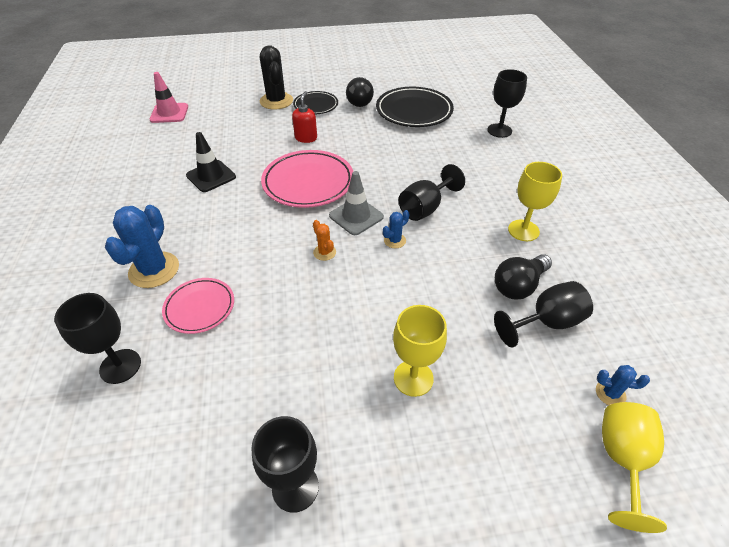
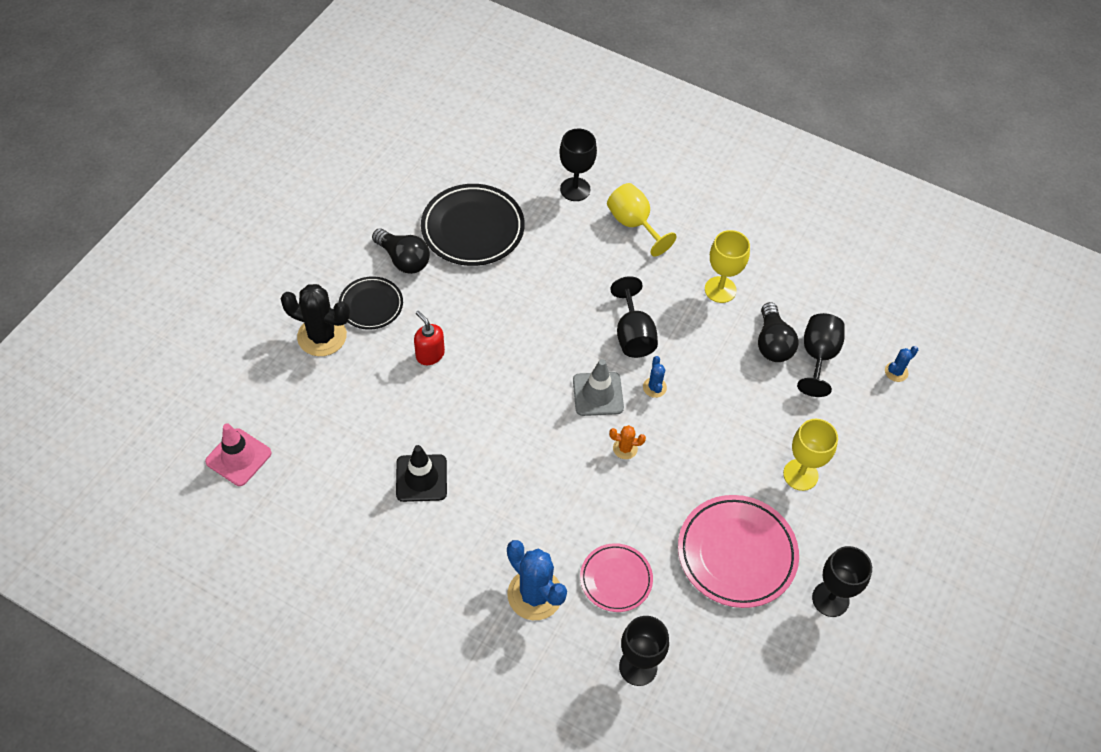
camera: 55 degrees left, 10 degrees up
(308, 182) = (512, 400): pink plate -> pink plate (736, 553)
(622, 459) = (939, 408): yellow goblet -> yellow goblet (634, 224)

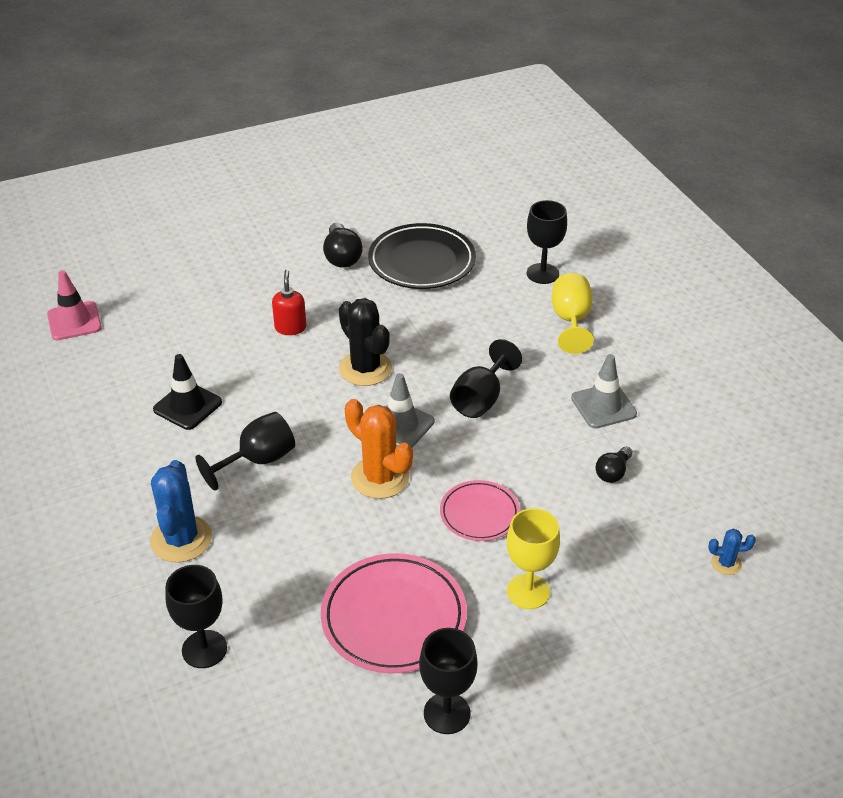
camera: 40 degrees right, 15 degrees down
(322, 336) = (222, 276): black cactus -> black cactus (365, 369)
(371, 305) = (282, 274): black plate -> none
(616, 579) = (261, 570): pink plate -> pink plate (479, 514)
(625, 448) = (380, 478): orange cactus -> orange cactus, size x2.07
(654, 387) = (458, 447): blue cactus -> none
(720, 289) = (603, 406): yellow goblet -> grey traffic cone
(772, 343) = (613, 472): black light bulb -> black light bulb, size x0.63
(818, 356) = (650, 506): black goblet -> black goblet (258, 460)

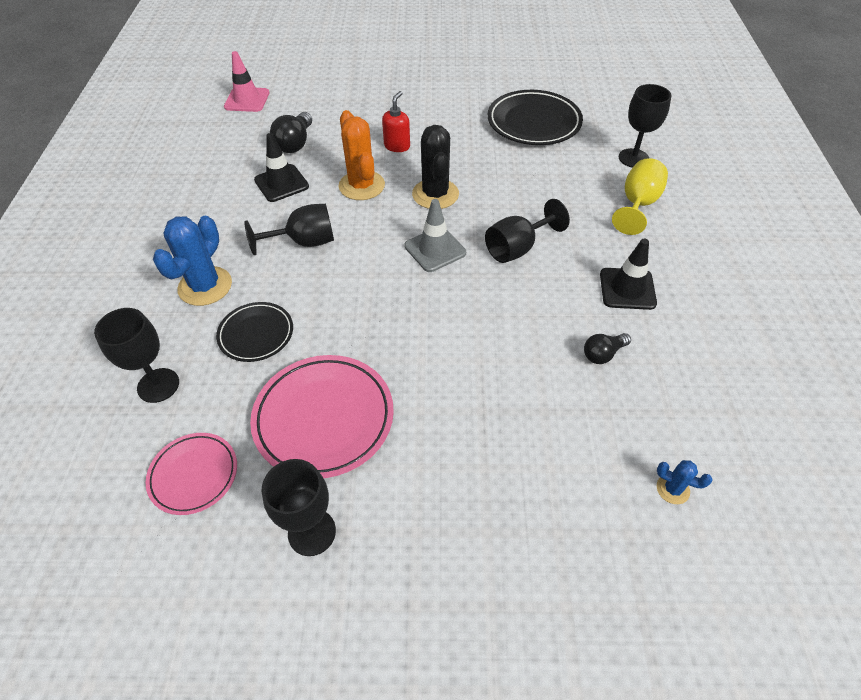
camera: 25 degrees right, 10 degrees up
(272, 567) = (256, 334): none -> black plate
(342, 257) = (471, 103): black light bulb -> black light bulb (295, 143)
(380, 478) = (390, 288): orange cactus -> orange cactus (361, 186)
(479, 514) = (456, 350): pink plate -> pink plate (194, 475)
(528, 591) = (457, 441): yellow goblet -> none
(603, 406) = (627, 289): grey traffic cone -> black traffic cone

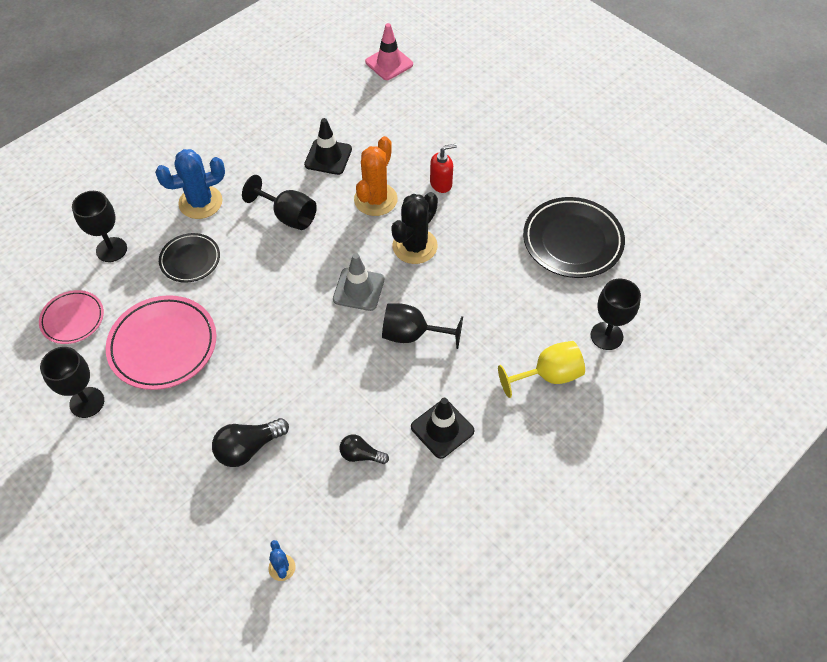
camera: 45 degrees right, 5 degrees up
(295, 143) = (376, 128): black light bulb -> black light bulb (248, 448)

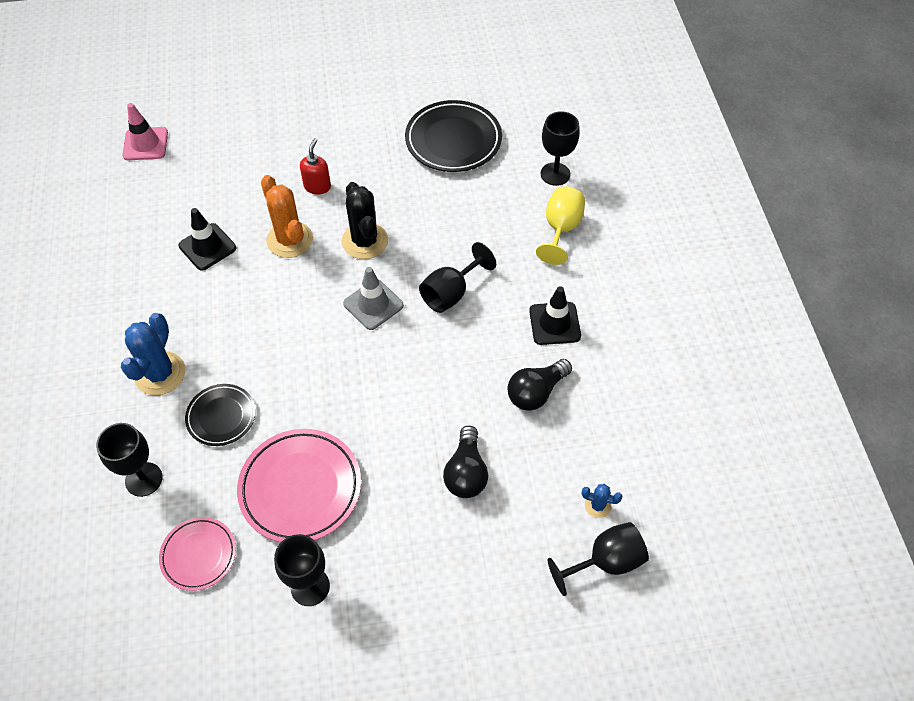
camera: 55 degrees left, 0 degrees up
(288, 216) = (245, 313): black goblet -> black goblet (605, 561)
(361, 455) = (536, 392): black light bulb -> black light bulb, size x1.58

